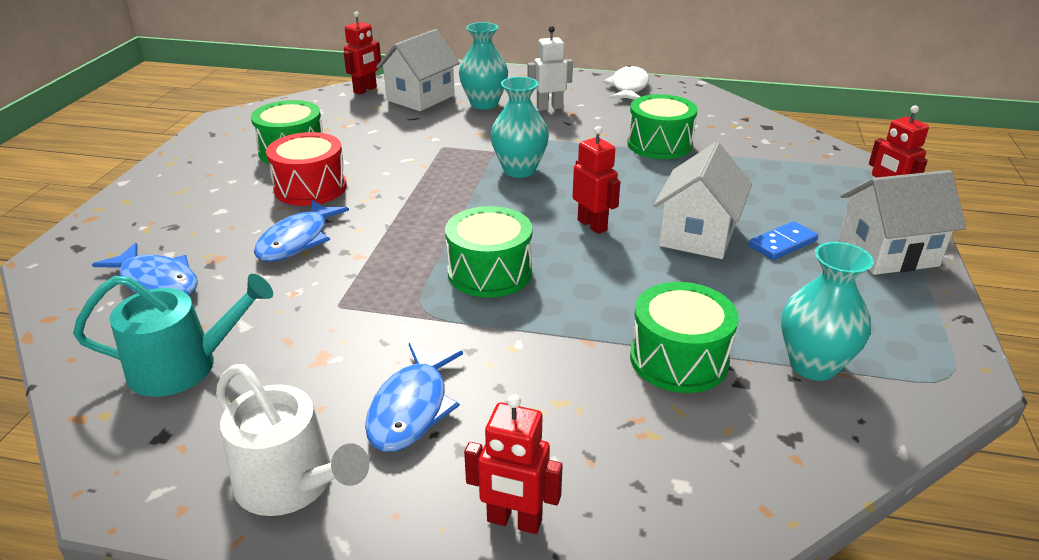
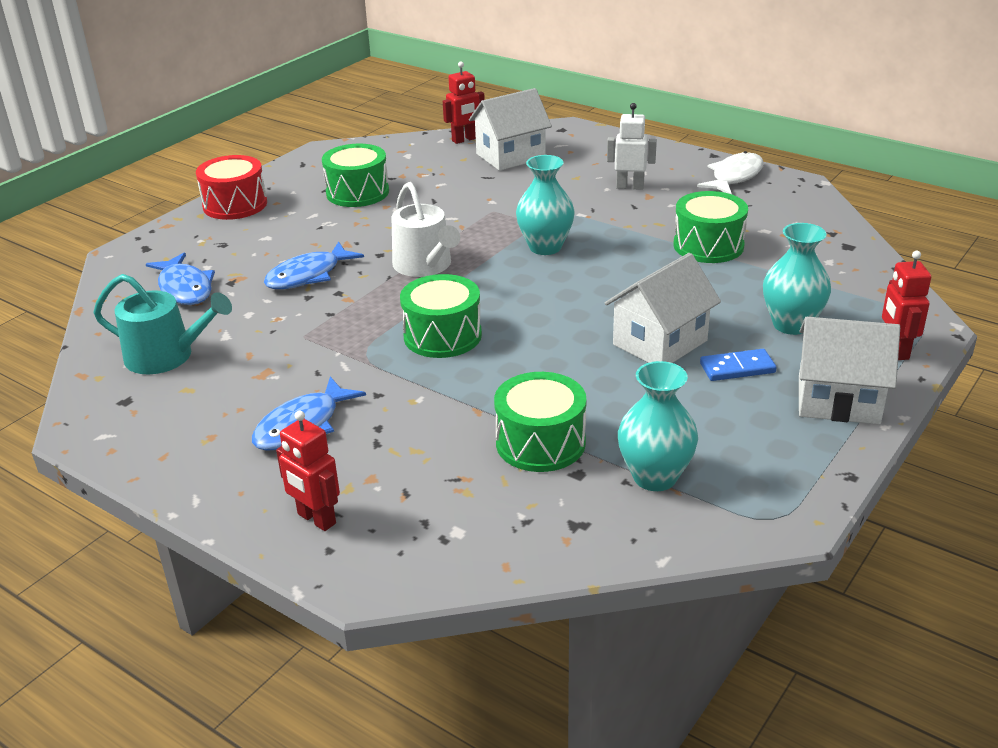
camera: 25 degrees right, 0 degrees up
(292, 483) = (188, 454): white watering can -> white watering can (425, 266)
(310, 188) = (349, 230): red drum -> red drum (235, 205)
(484, 104) = (567, 172): turquoise vase -> turquoise vase (791, 324)
(592, 225) = (568, 313): red robot -> none

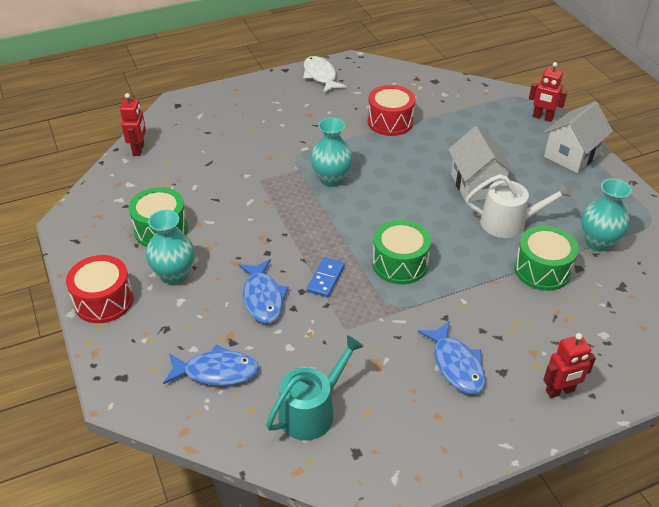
camera: 60 degrees left, 10 degrees up
(425, 266) = (304, 238): white watering can -> white watering can (509, 223)
(510, 156) = (190, 141): white house -> none
(630, 186) = (290, 115): white robot -> none
(708, 246) = (390, 122): green drum -> red drum
(737, 368) = (521, 171): blue domino -> blue domino (325, 279)
(791, 324) = (494, 135): turquoise vase -> turquoise vase (174, 275)

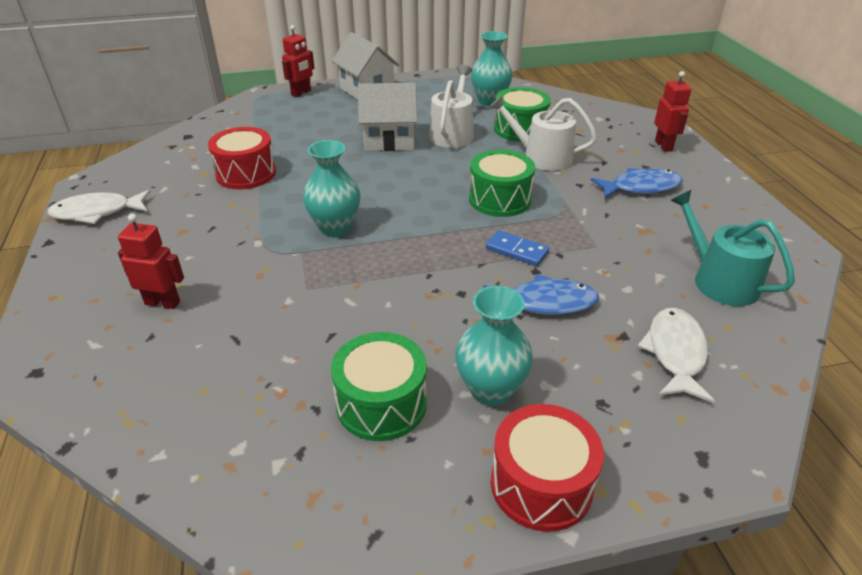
camera: 80 degrees left, 5 degrees down
(139, 149) = (139, 432): red robot -> red robot (163, 303)
(216, 371) = (675, 353): blue fish -> white fish
(488, 288) = (541, 157): none -> white watering can

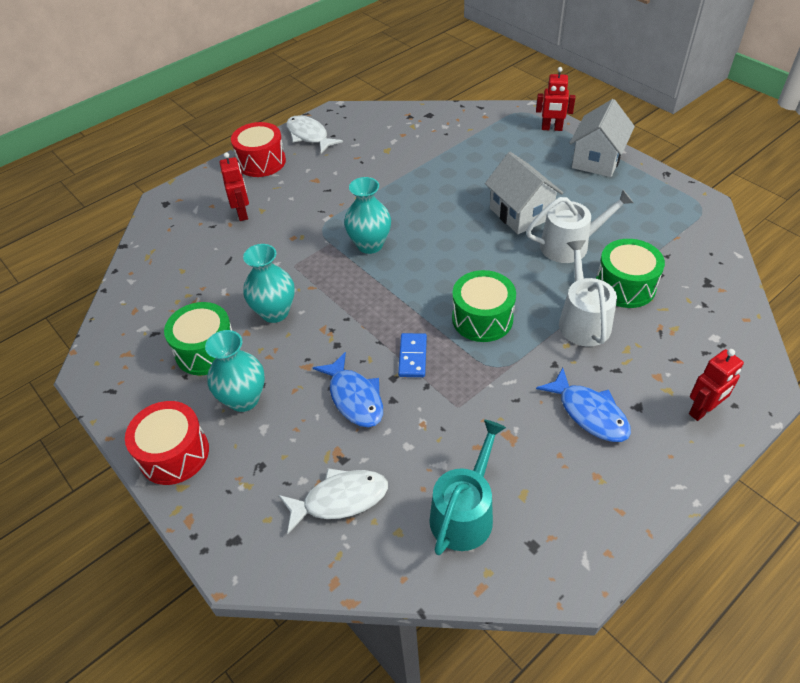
camera: 65 degrees right, 10 degrees up
(246, 173) = (403, 168): red drum -> red drum (261, 162)
(489, 101) = (664, 243): turquoise vase -> turquoise vase (275, 312)

